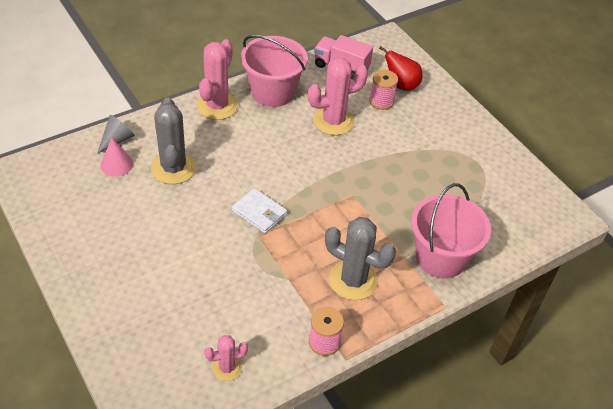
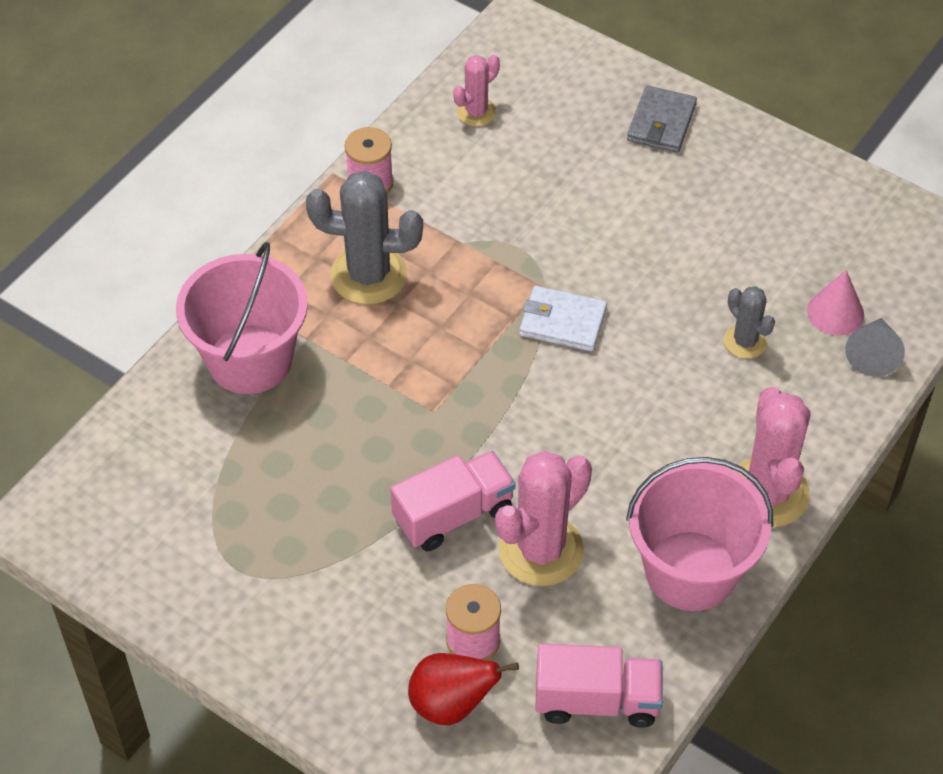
camera: 160 degrees right, 5 degrees up
(115, 309) = (661, 123): none -> grey wallet
(173, 168) = (745, 341): grey cactus -> grey cactus, size x0.55
(366, 148) = (453, 515): none -> pink truck

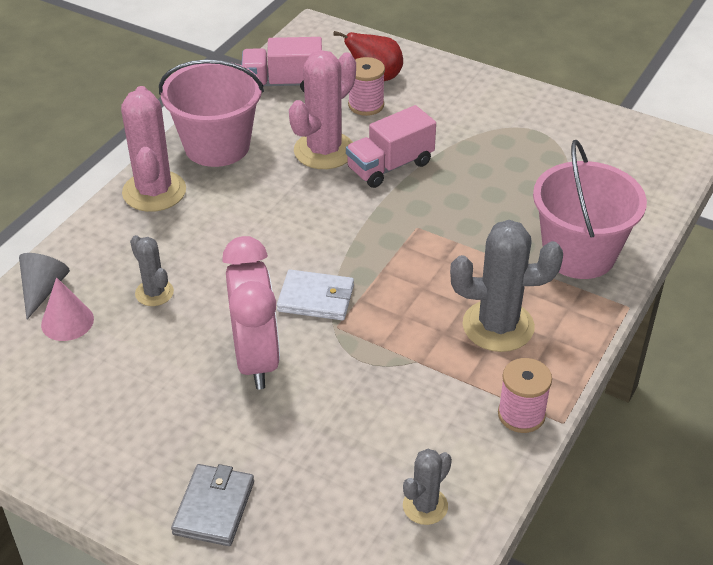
camera: 175 degrees right, 10 degrees down
(476, 112) = (425, 506): pink cactus -> grey cactus
(628, 256) = (256, 359): none -> pink clock

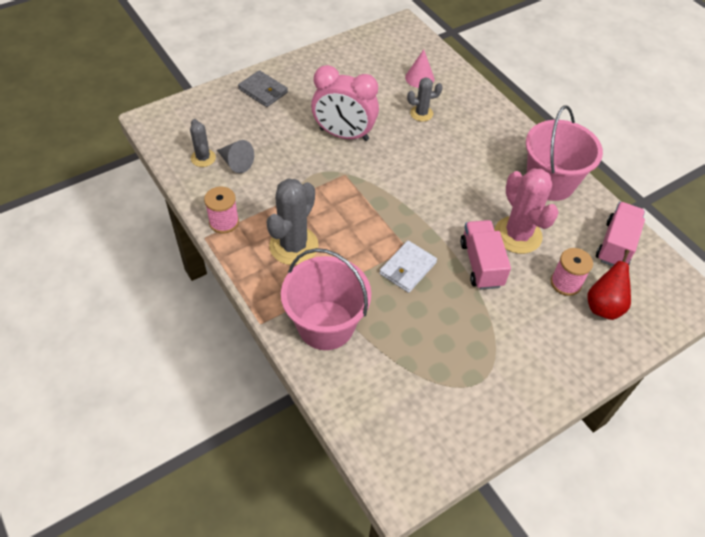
camera: 115 degrees right, 10 degrees up
(43, 290) = (450, 76): grey cone -> grey cone (236, 163)
(154, 191) = (514, 139): pink cactus -> none
(316, 298) = (373, 175): white wallet -> white wallet (407, 268)

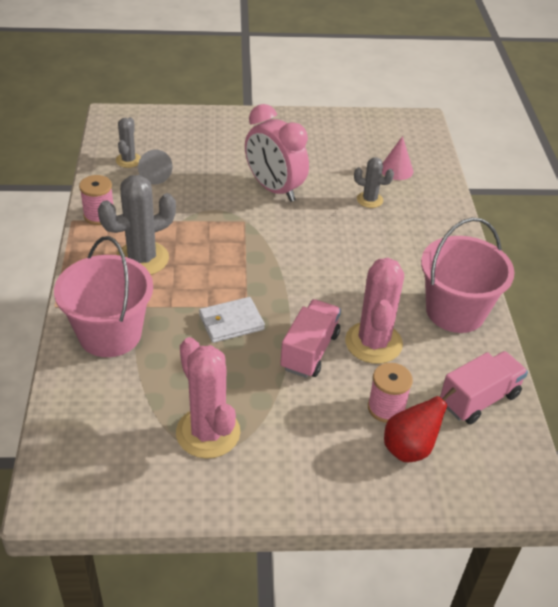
camera: 30 degrees right, 10 degrees down
(263, 91) = (231, 128): grey wallet -> none
(466, 368) = (208, 432): none -> pink cactus

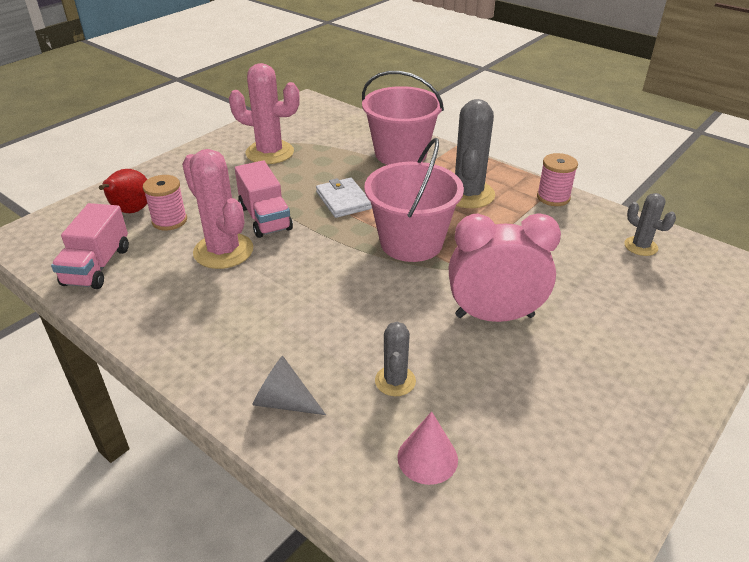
camera: 135 degrees right, 5 degrees down
(153, 174) = (598, 250): grey cone -> grey cone (284, 401)
(231, 322) = (343, 200): white wallet -> white wallet turned 45 degrees counterclockwise
(369, 200) = (395, 381): grey cactus -> grey cactus turned 60 degrees counterclockwise
(455, 311) = (174, 320): pink bucket -> pink bucket (411, 242)

